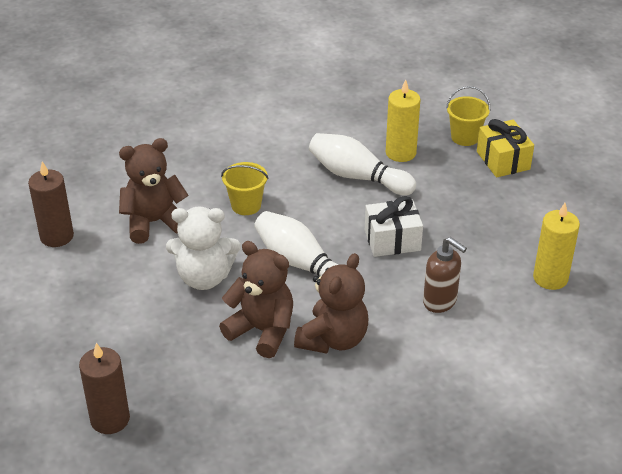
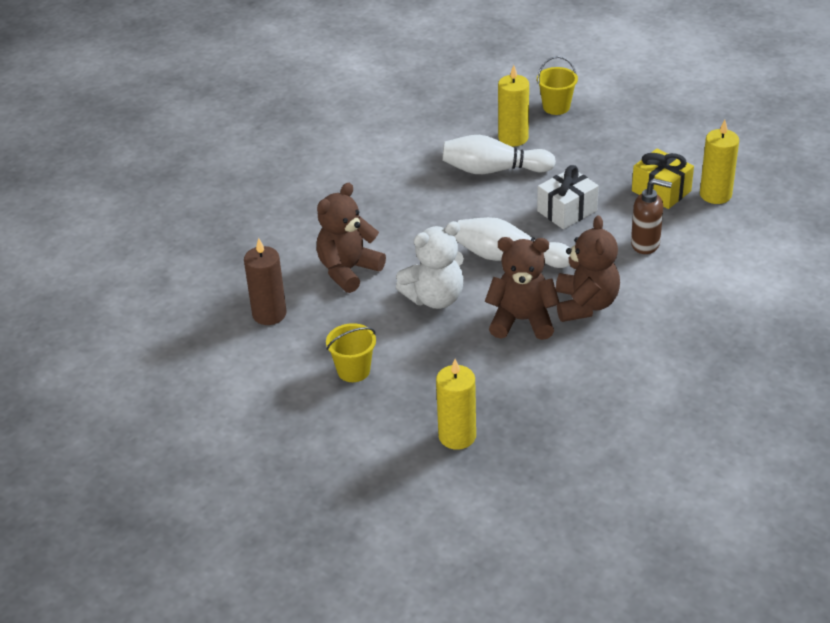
camera: 25 degrees left, 0 degrees up
(110, 419) = (457, 436): brown candle -> yellow candle
(246, 205) = (417, 227): yellow bucket -> yellow bucket (353, 370)
(503, 160) = (603, 115): yellow gift -> yellow gift (661, 191)

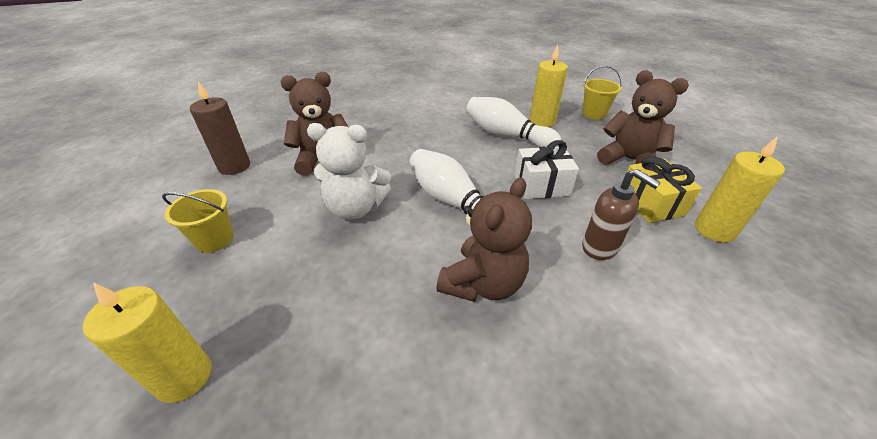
camera: 30 degrees right, 0 degrees up
(522, 320) = (403, 268): brown teddy bear -> brown teddy bear (629, 160)

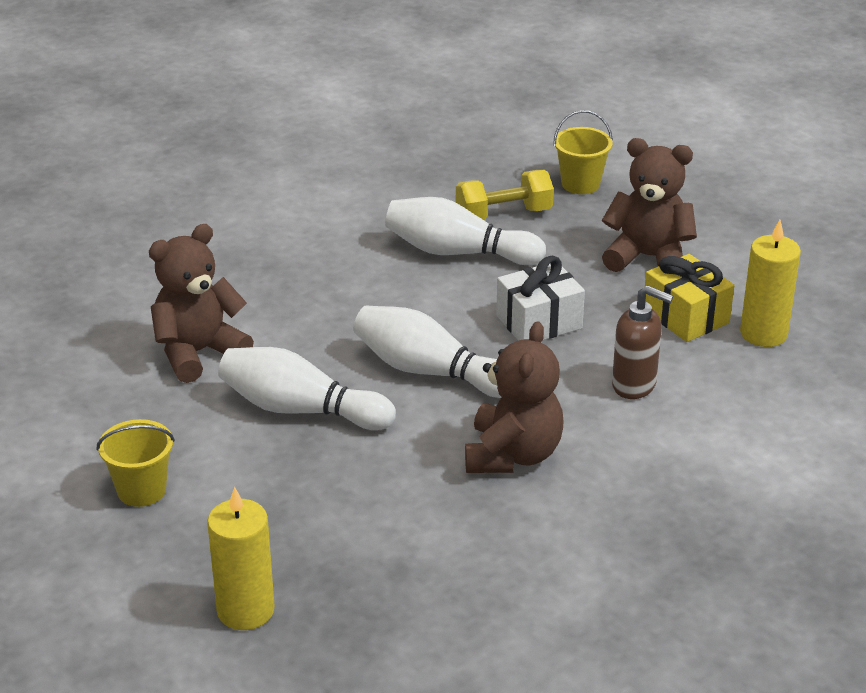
camera: 20 degrees left, 5 degrees down
(234, 166) = (63, 393): brown candle -> none
(355, 208) = (301, 410): white teddy bear -> white bowling pin
(542, 121) = (503, 215): yellow candle -> yellow dumbbell

